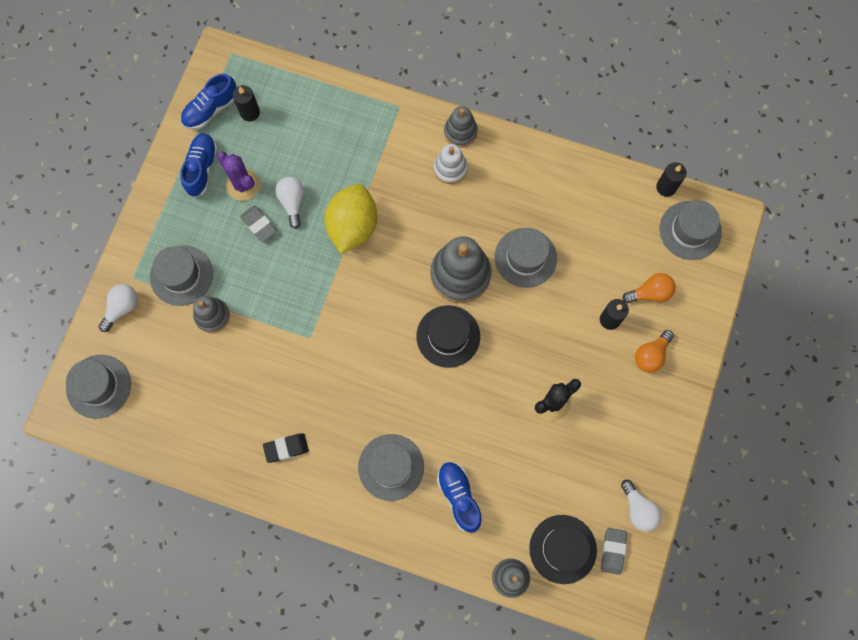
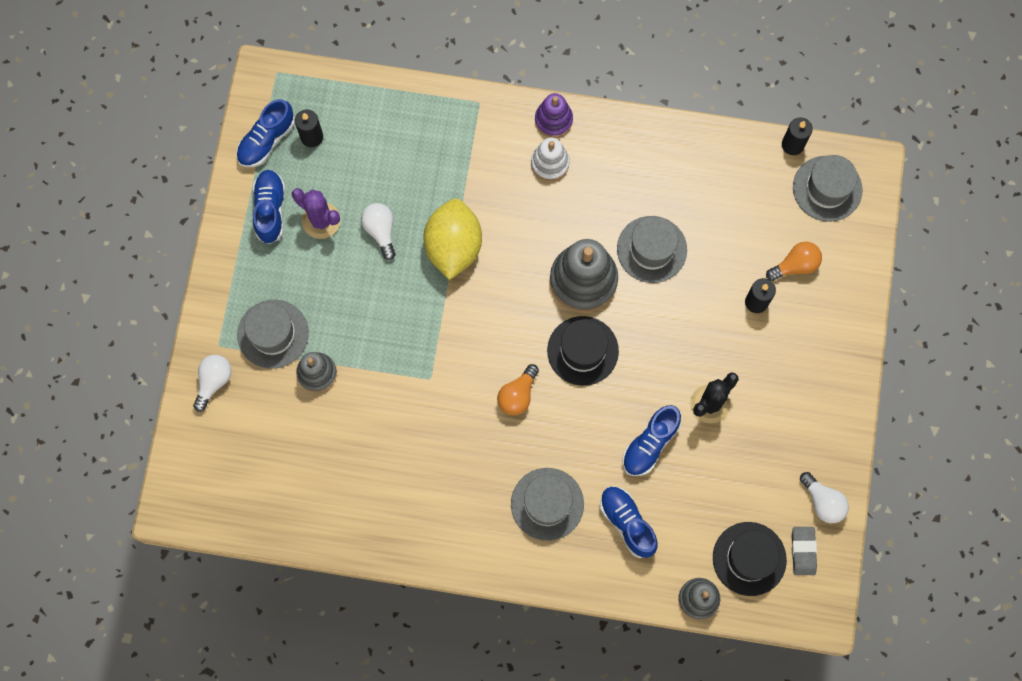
camera: 10 degrees left, 0 degrees up
(98, 386) = (206, 472): grey hat -> none
(259, 225) = (348, 262): grey eraser -> none
(286, 448) = (428, 504): black eraser -> none
(460, 132) = (553, 120): grey stacking toy -> purple stacking toy
(492, 429) = (650, 444): none -> blue shoe
(651, 355) = (808, 333): orange light bulb -> orange light bulb (518, 395)

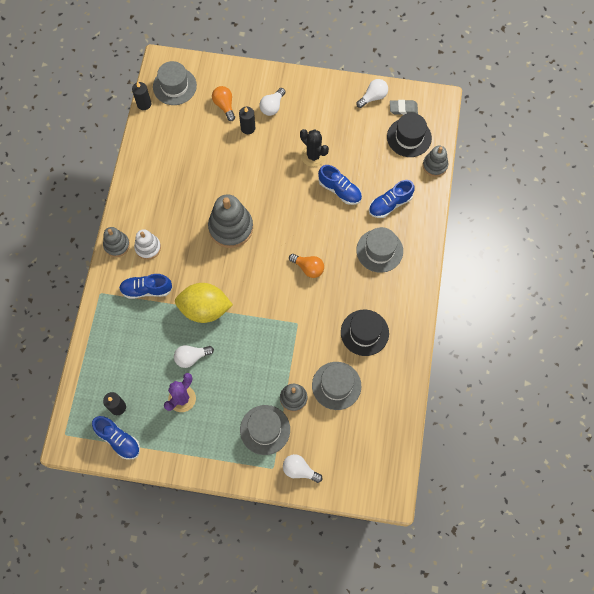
camera: 90 degrees left, 5 degrees down
(270, 210) = (172, 435): blue shoe -> blue shoe (146, 290)
(553, 120) = (117, 245): purple stacking toy -> grey stacking toy
(582, 351) = (278, 228): black hat -> black hat (364, 332)
(651, 249) = (211, 186): grey hat -> grey hat (336, 385)
(797, 339) = (272, 107): none -> white light bulb

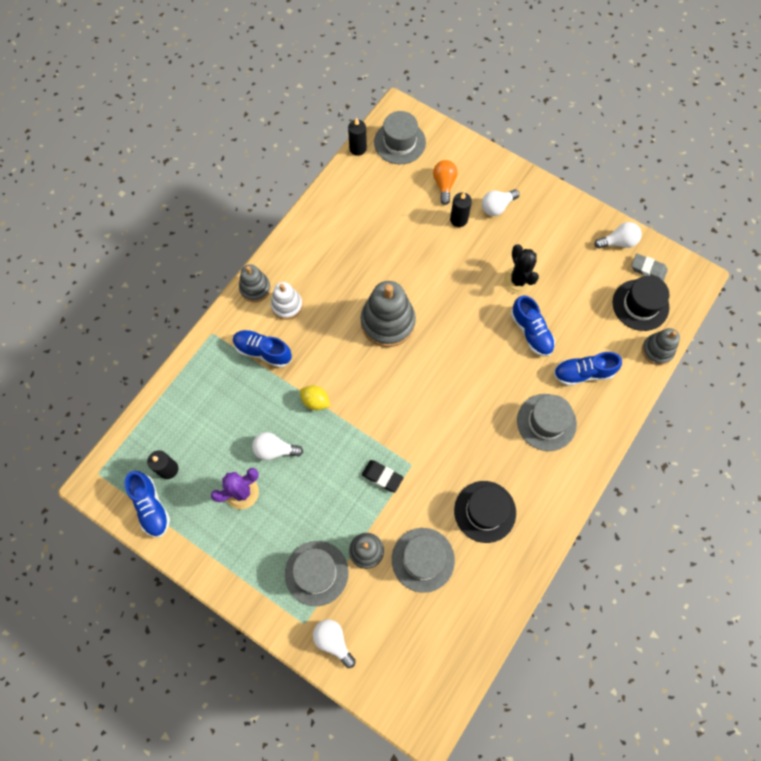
camera: 25 degrees right, 0 degrees up
(205, 309) = (315, 401): yellow lemon -> yellow lemon, size x0.49
(280, 341) = (382, 476): none -> black eraser
(308, 268) = (454, 406): orange light bulb -> none

